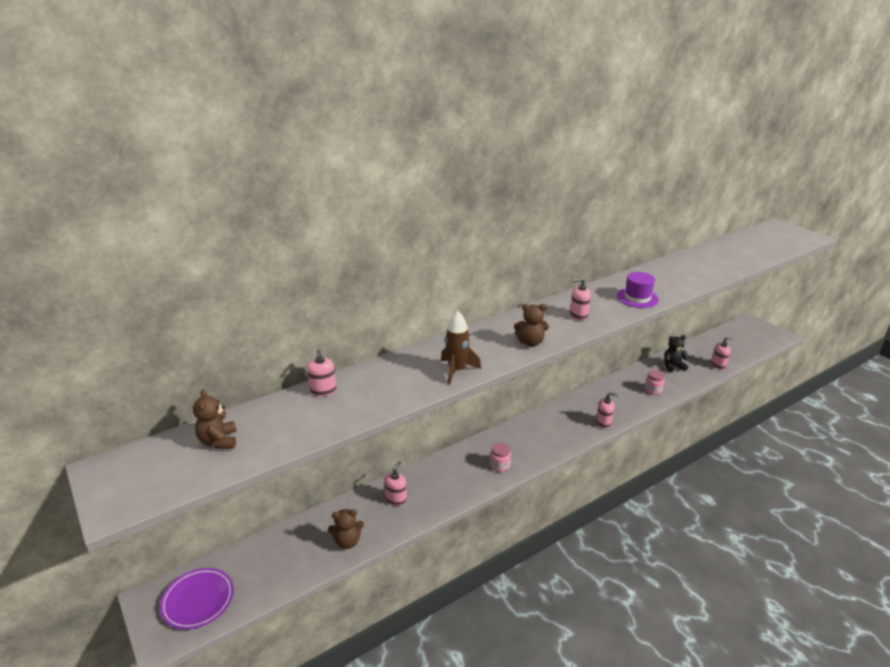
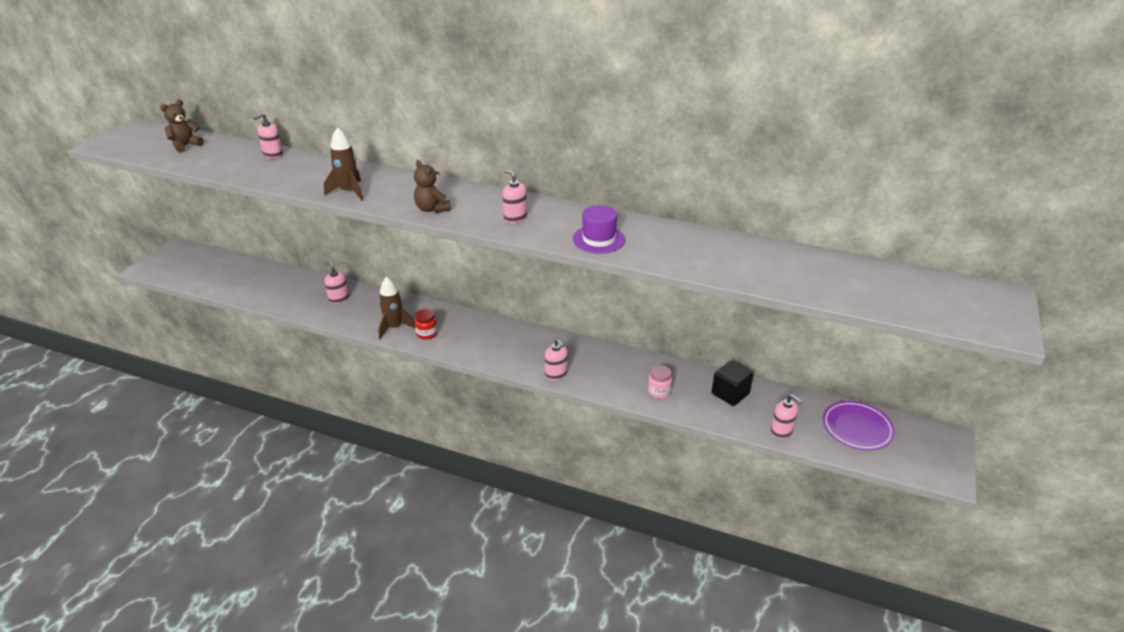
camera: 55 degrees right, 5 degrees up
(198, 600) = (184, 265): purple plate -> purple plate (857, 428)
(347, 542) = (276, 296): brown teddy bear -> none
(396, 499) = (339, 299): pink soap dispenser -> pink soap dispenser turned 120 degrees counterclockwise
(474, 480) = (394, 327): none -> brown rocket
(500, 465) = (427, 334): pink jar -> red jar
(673, 366) = (730, 394): black teddy bear -> black cube

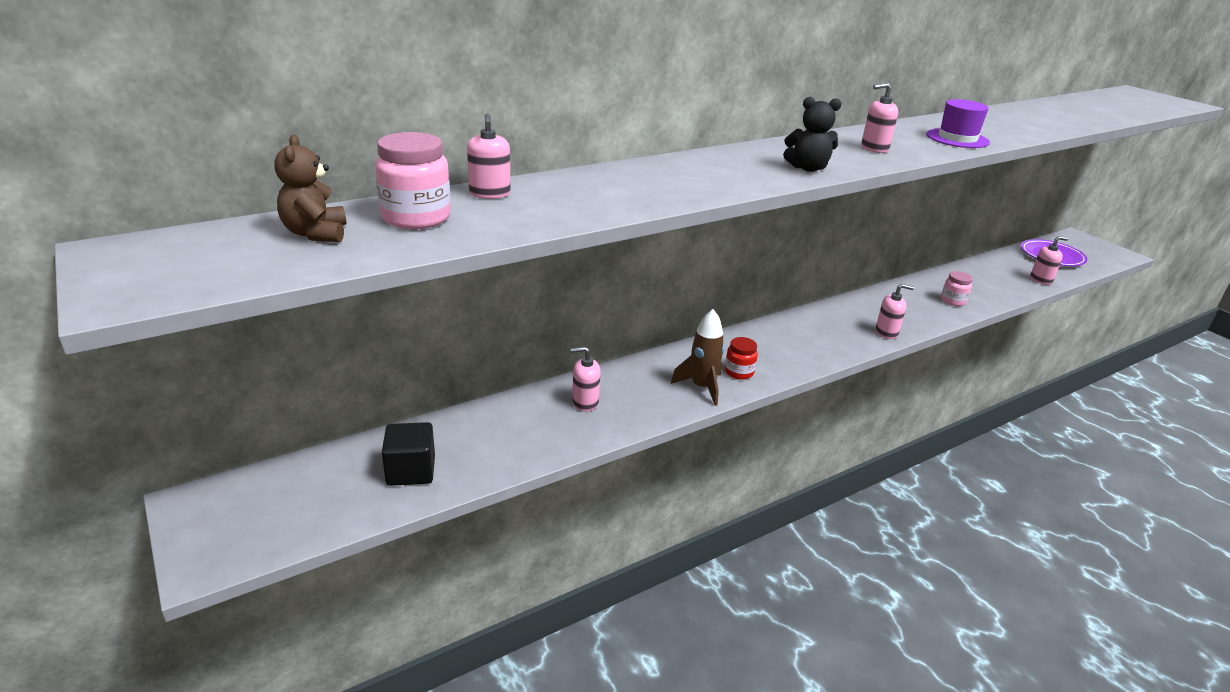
camera: 55 degrees left, 5 degrees down
(224, 154) = (416, 218): none -> pink jar
(349, 192) = (698, 187): brown rocket -> none
(432, 209) = (808, 168): brown teddy bear -> black teddy bear
(730, 394) = (977, 277): black cube -> black cube (411, 471)

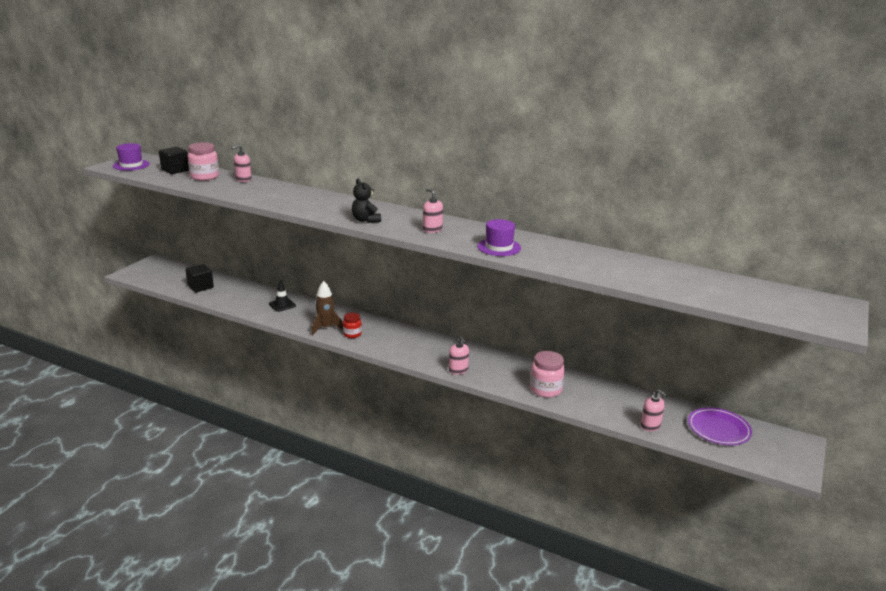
camera: 60 degrees right, 5 degrees down
(174, 270) = (131, 165): none -> purple hat
(316, 233) = (175, 170): brown teddy bear -> black cube
(585, 402) = (282, 305): pink soap dispenser -> black traffic cone
(953, 301) = (545, 389): pink jar -> pink jar, size x1.60

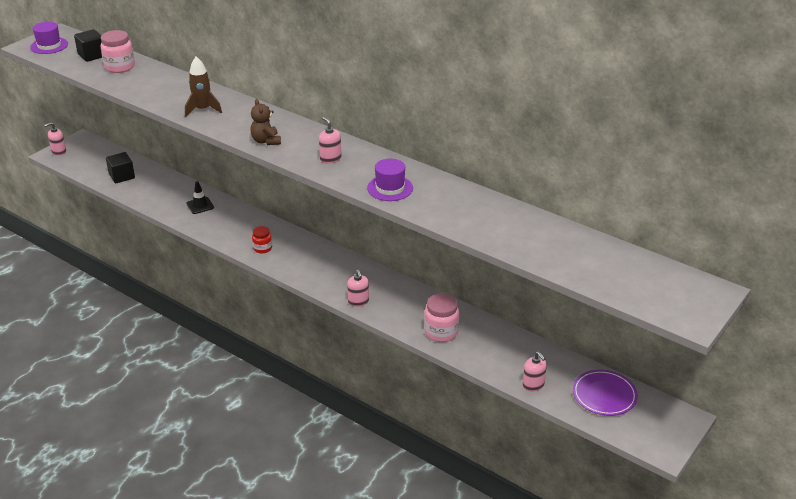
camera: 10 degrees right, 10 degrees up
(243, 180) = (158, 73): pink soap dispenser -> pink soap dispenser (59, 152)
(325, 328) = (237, 238): brown rocket -> brown rocket (202, 110)
(365, 220) = (266, 141): black teddy bear -> brown teddy bear

